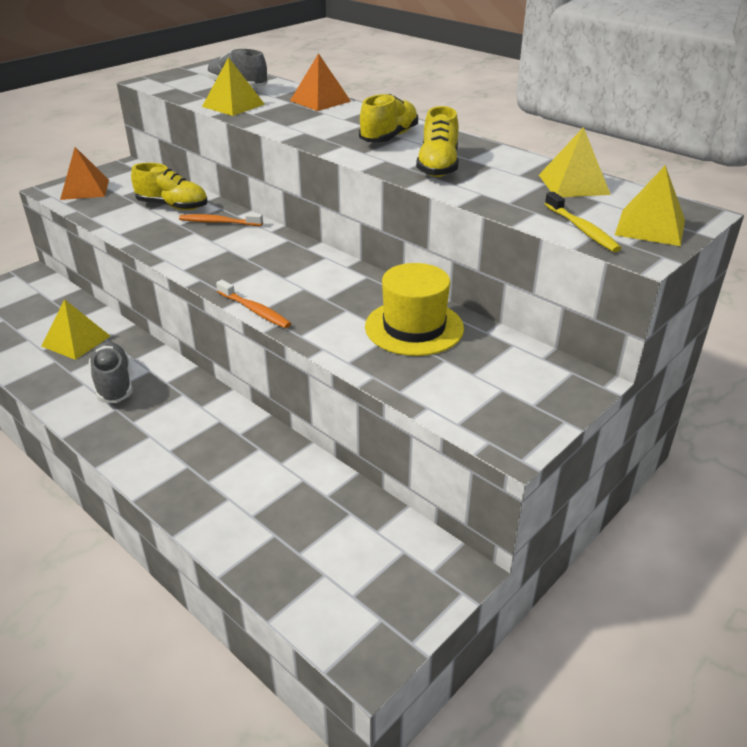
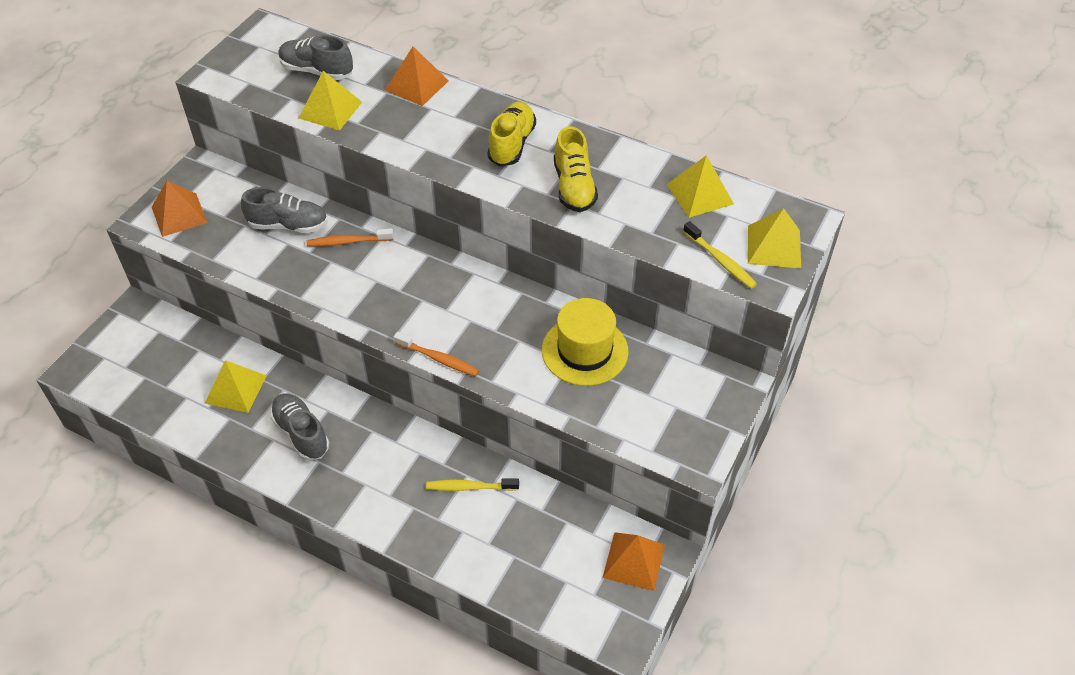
camera: 15 degrees left, 15 degrees up
(173, 206) = (288, 225): yellow shoe -> grey shoe
(257, 459) = (470, 487): none -> yellow toothbrush
(416, 569) = (633, 561): none -> orange pyramid

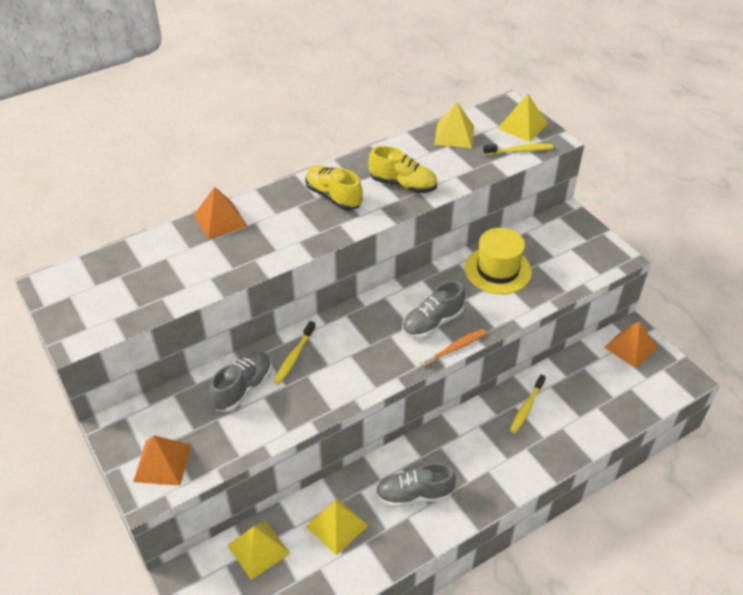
camera: 60 degrees left, 5 degrees down
(317, 71) = (143, 270): grey shoe -> grey shoe (432, 323)
(330, 110) = (201, 278): yellow pyramid -> yellow pyramid (258, 549)
(348, 242) = (294, 356): orange toothbrush -> yellow toothbrush

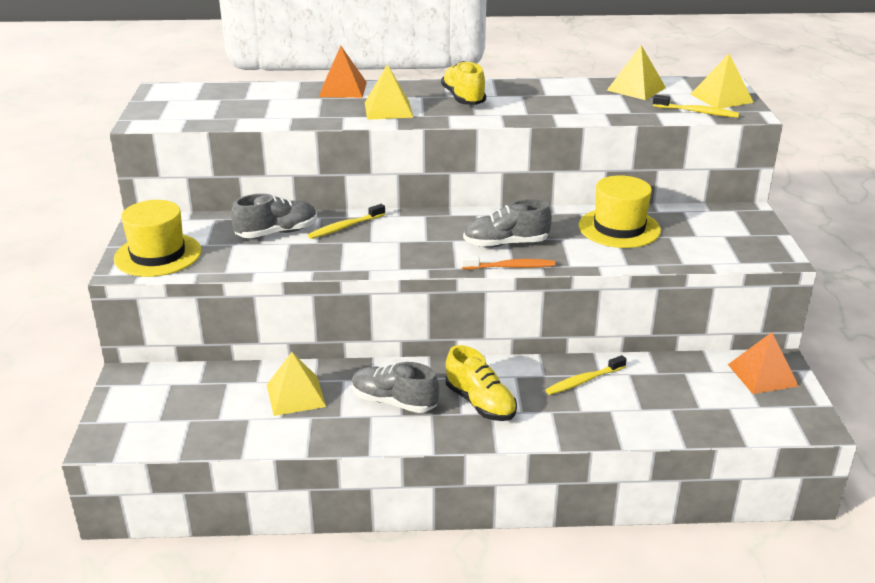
camera: 30 degrees right, 15 degrees down
(162, 463) = (158, 255): orange pyramid -> yellow hat
(258, 549) = (209, 384): yellow pyramid -> yellow pyramid (388, 110)
(403, 184) = (542, 106): yellow shoe -> yellow shoe (480, 403)

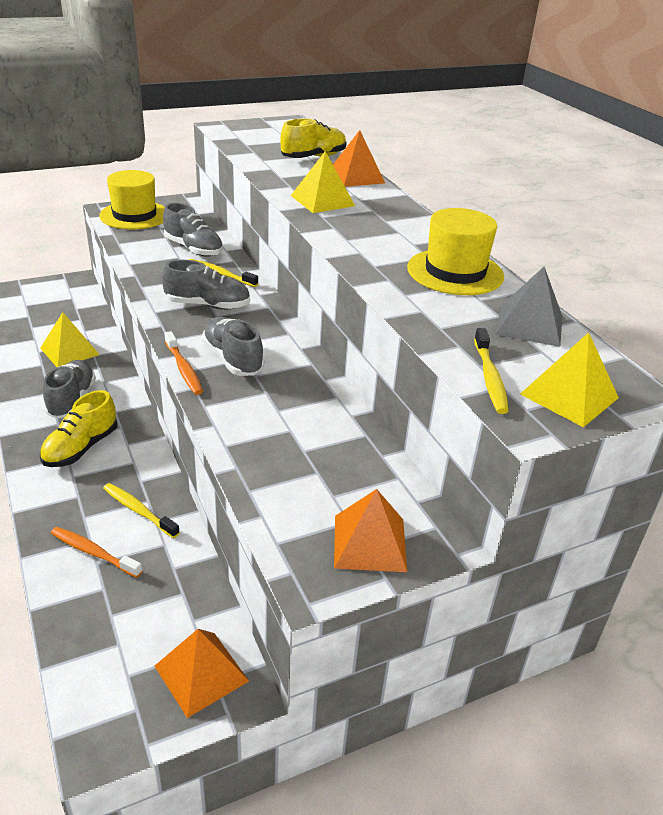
camera: 65 degrees right, 5 degrees up
(404, 241) = (208, 305): none -> grey shoe
(463, 98) = (386, 229): yellow shoe -> yellow shoe (313, 157)
(619, 228) = (314, 429): yellow hat -> yellow hat (455, 272)
(628, 409) = (94, 552): none -> orange toothbrush
(636, 89) = (529, 325): yellow pyramid -> grey pyramid
(745, 232) = (370, 543): none -> orange pyramid

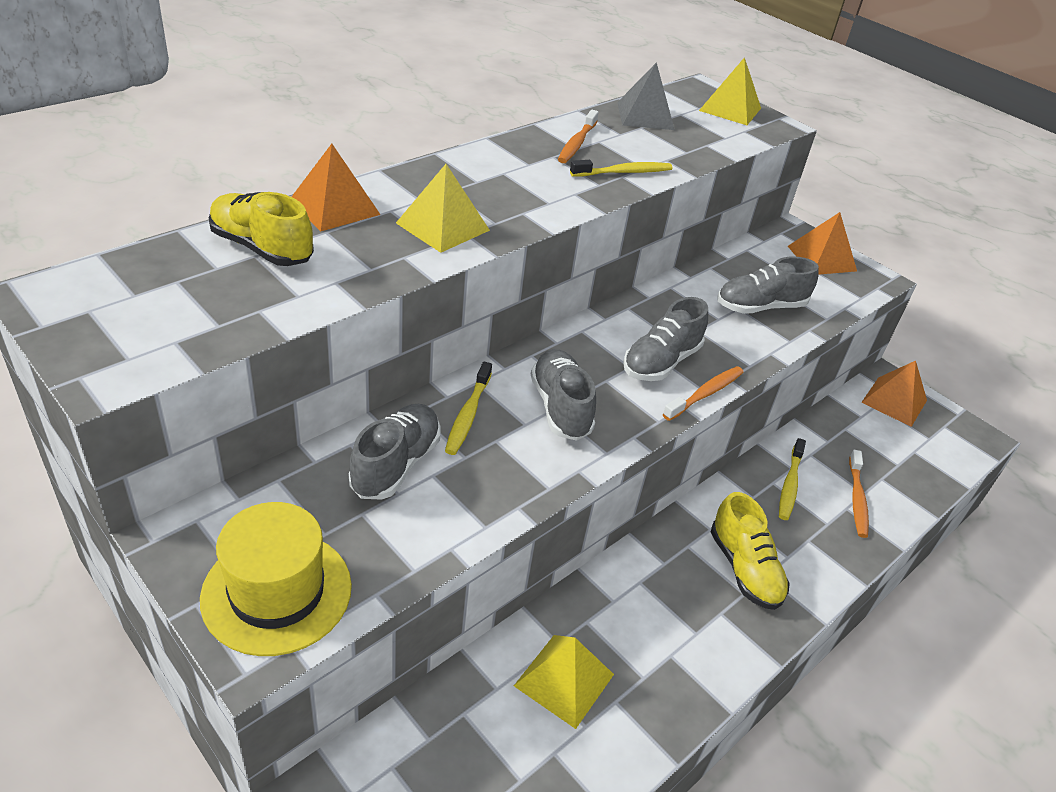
camera: 110 degrees left, 5 degrees up
(72, 399) = (670, 620): grey shoe -> grey shoe (760, 307)
(81, 448) = (744, 569): yellow shoe -> yellow shoe turned 60 degrees clockwise
(455, 272) = (577, 143): yellow hat -> orange toothbrush
(489, 377) = (738, 134): yellow toothbrush -> yellow toothbrush (623, 172)

